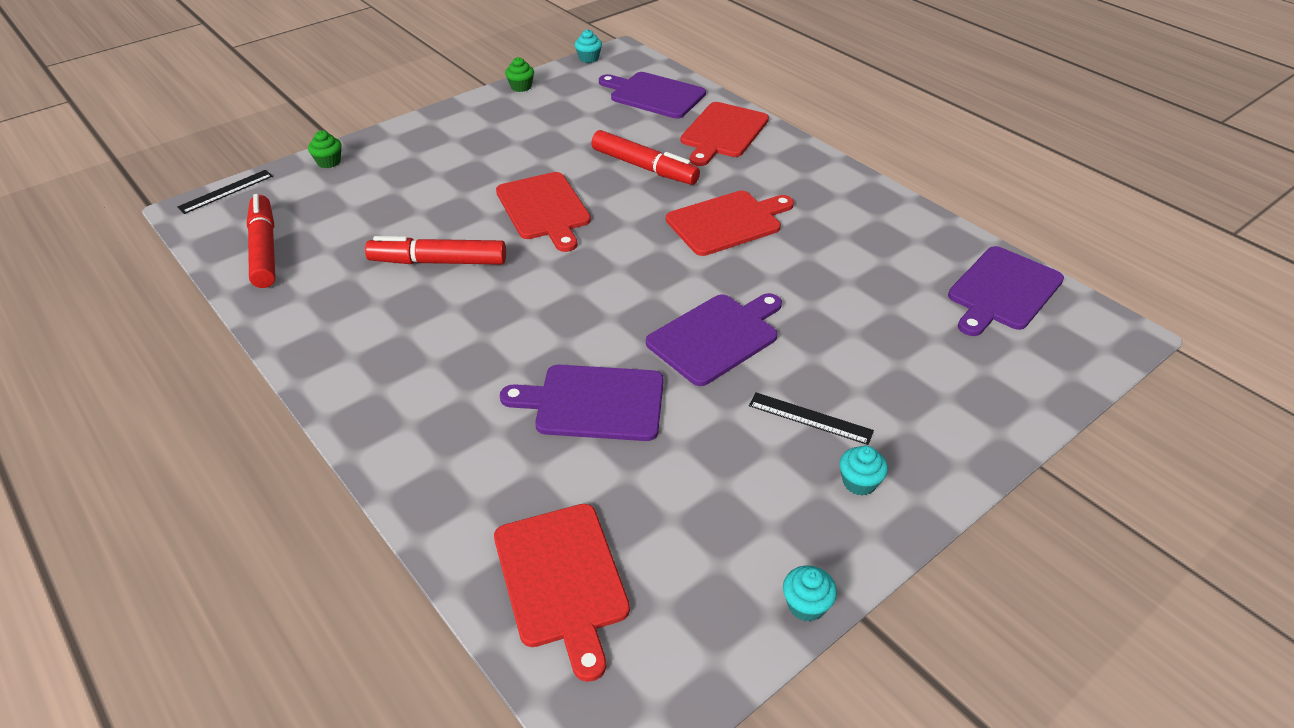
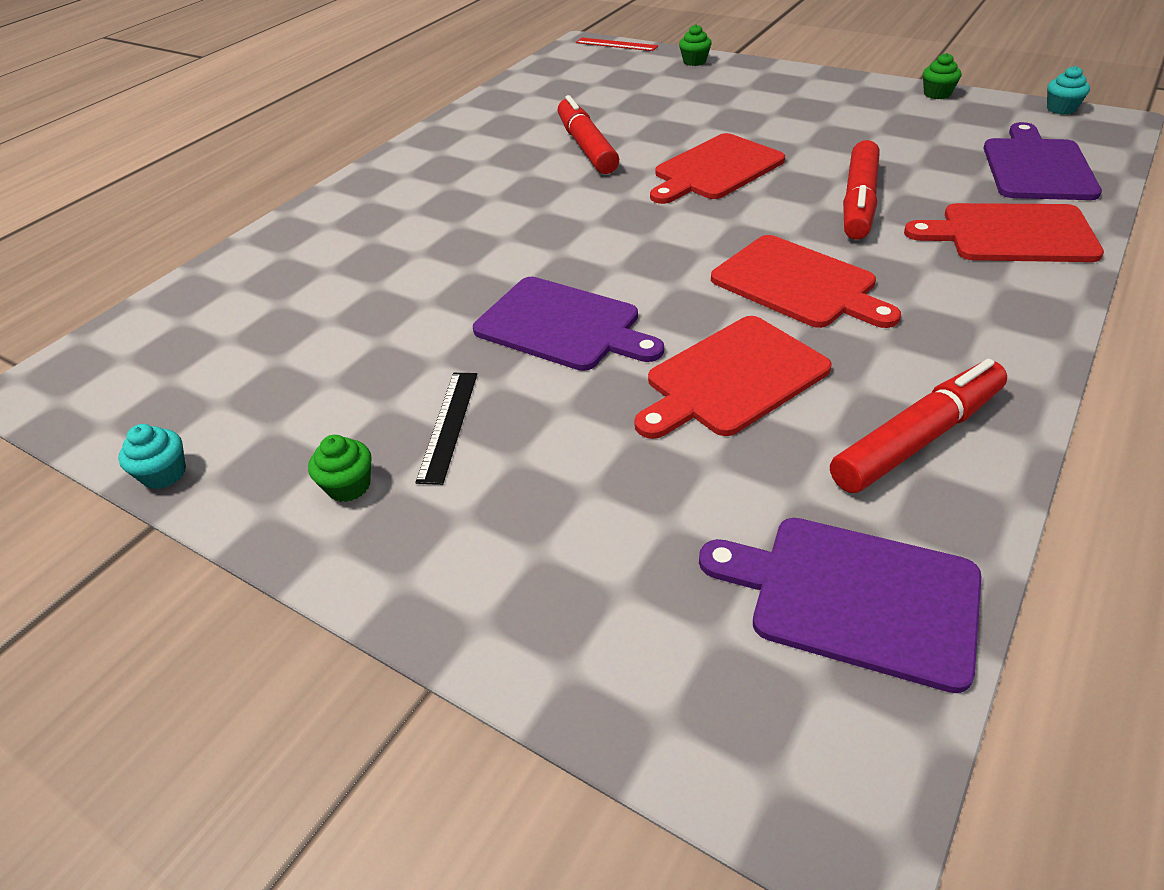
camera: 75 degrees right, 0 degrees up
(226, 191) = (616, 44): black ruler -> red ruler
(264, 250) = (552, 81): red marker -> red marker (916, 439)
(562, 579) = (199, 318): red cutting board -> red cutting board (732, 378)
(594, 403) = (423, 276): purple cutting board -> none
(859, 482) = (348, 486): turquoise cupcake -> green cupcake

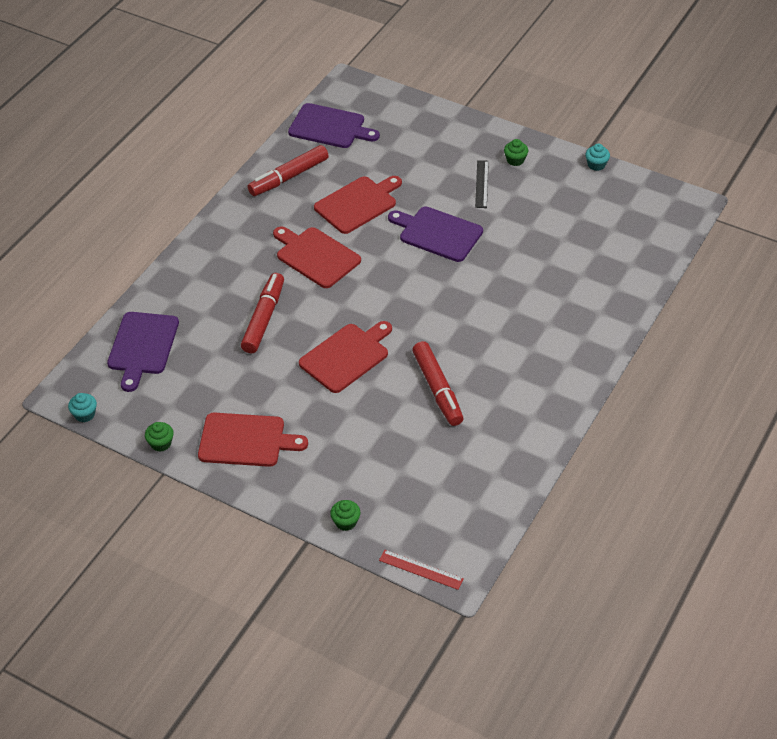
camera: 175 degrees right, 5 degrees up
(1011, 234) = (191, 288): red cutting board -> red cutting board (246, 440)

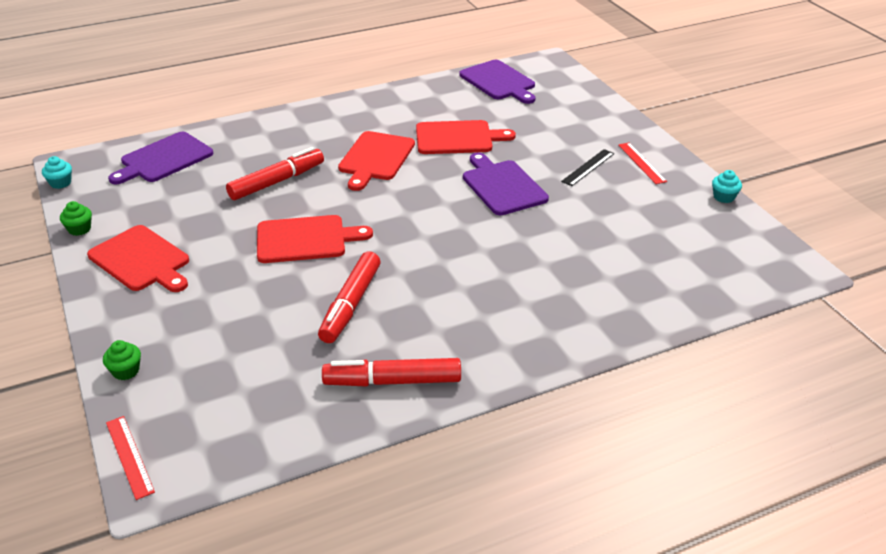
camera: 35 degrees right, 10 degrees down
(289, 177) = (424, 100): red marker -> red marker (393, 381)
(316, 256) = (376, 158): red cutting board -> red cutting board turned 150 degrees counterclockwise
(515, 160) = (642, 163): green cupcake -> red ruler

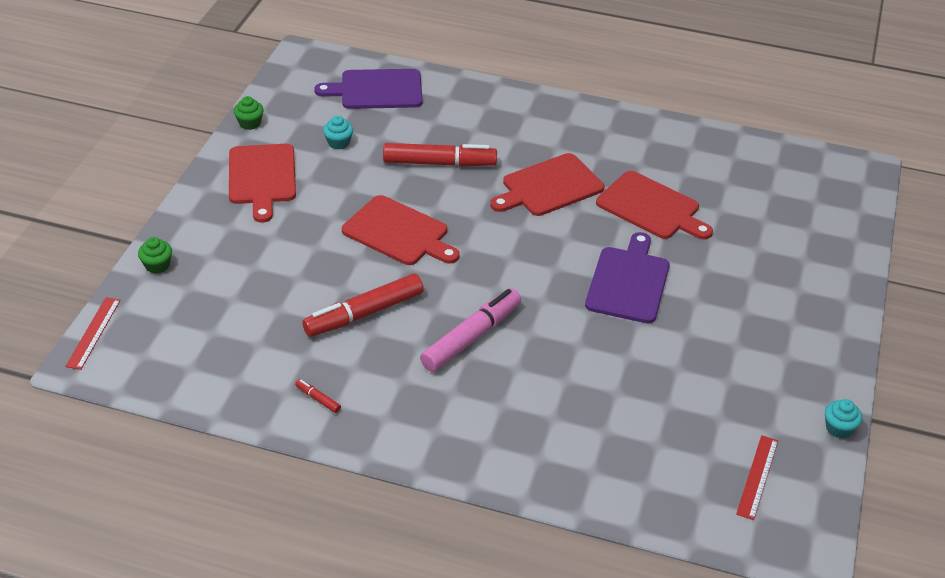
camera: 40 degrees right, 5 degrees up
(60, 183) = (280, 71): turquoise cupcake -> turquoise cupcake (338, 143)
(393, 381) = (318, 399): red marker -> red marker, size x0.41
(448, 275) = (471, 337): none -> pink marker
(499, 81) = (775, 166): purple cutting board -> none
(588, 167) = (739, 312): black ruler -> none
(642, 163) = (803, 340): red ruler -> red ruler (757, 477)

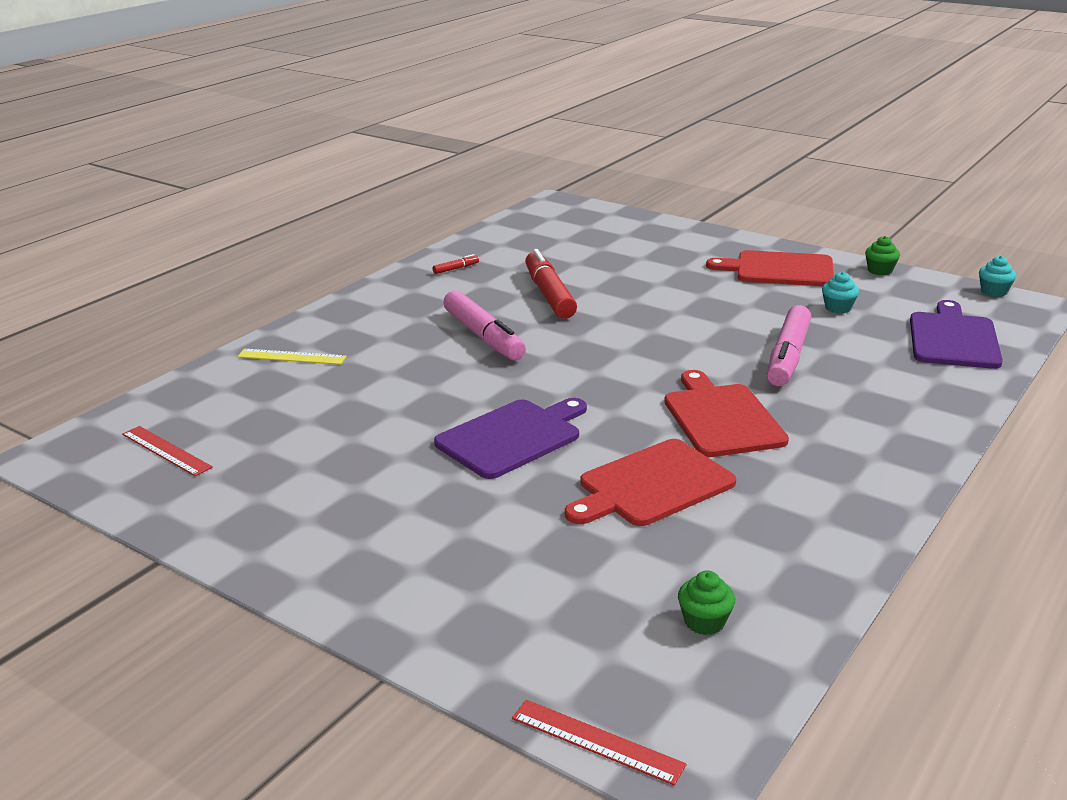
camera: 110 degrees right, 15 degrees down
(93, 332) = (588, 205): red ruler -> red ruler (596, 741)
(157, 265) = (660, 226): green cupcake -> green cupcake (704, 621)
(399, 232) = (664, 321): red cutting board -> none
(439, 163) = (788, 356): red marker -> pink marker
(567, 459) = (292, 357): none -> yellow ruler
(628, 282) = (512, 437): purple cutting board -> purple cutting board turned 75 degrees counterclockwise
(839, 428) = (167, 525): turquoise cupcake -> turquoise cupcake (994, 291)

